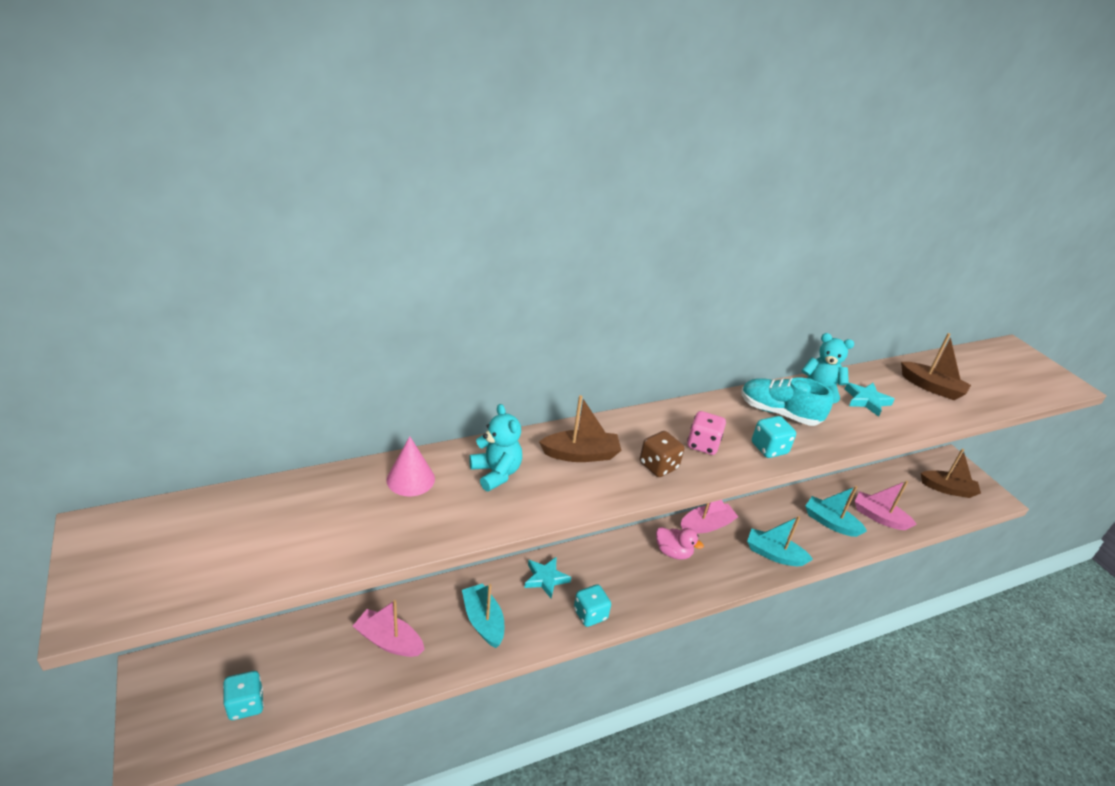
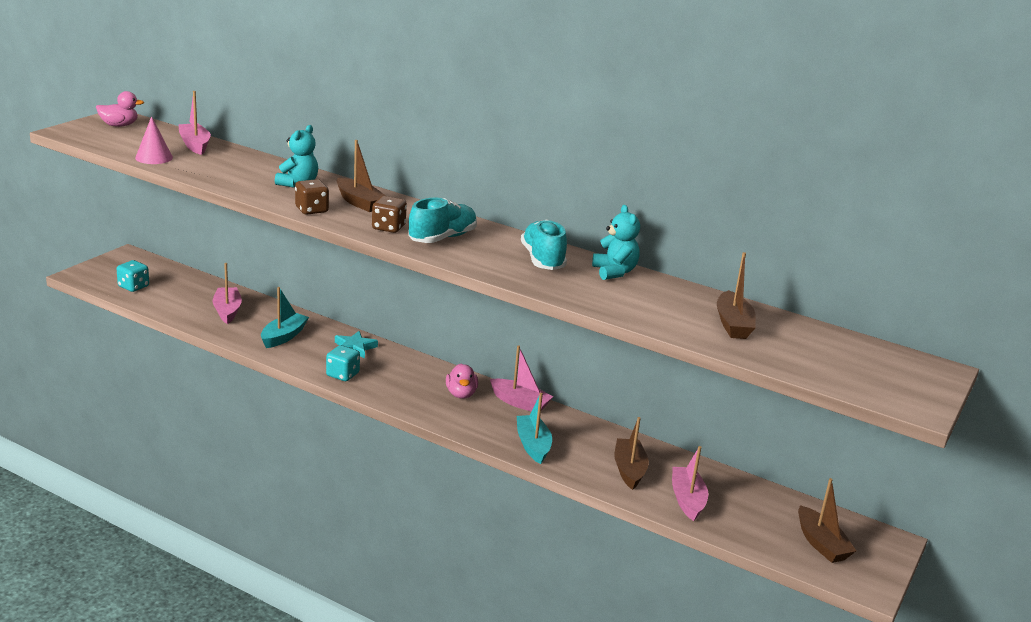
camera: 55 degrees right, 10 degrees down
(137, 542) = (119, 125): none -> pink duck
(293, 501) = (195, 145): none -> pink boat
(410, 479) = (256, 165): pink cone -> pink cone (154, 157)
(578, 497) = (311, 210): none -> brown dice
(703, 444) = (442, 238): pink dice -> turquoise shoe
(769, 448) = (481, 262): turquoise dice -> none
(830, 523) = (629, 470): turquoise boat -> brown boat
(866, 401) = (639, 294): turquoise star -> none

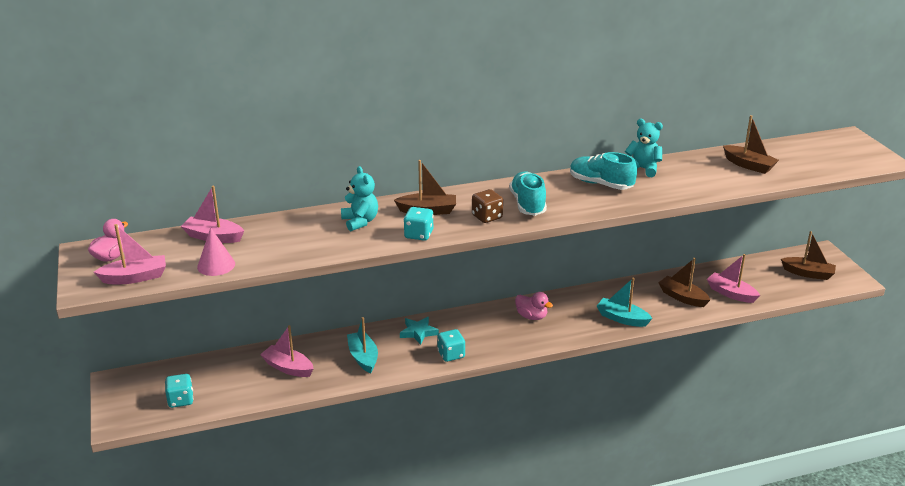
camera: 45 degrees left, 5 degrees up
(311, 210) = (419, 235): brown dice -> turquoise dice
(520, 403) = (566, 299): pink boat -> pink boat (135, 277)

